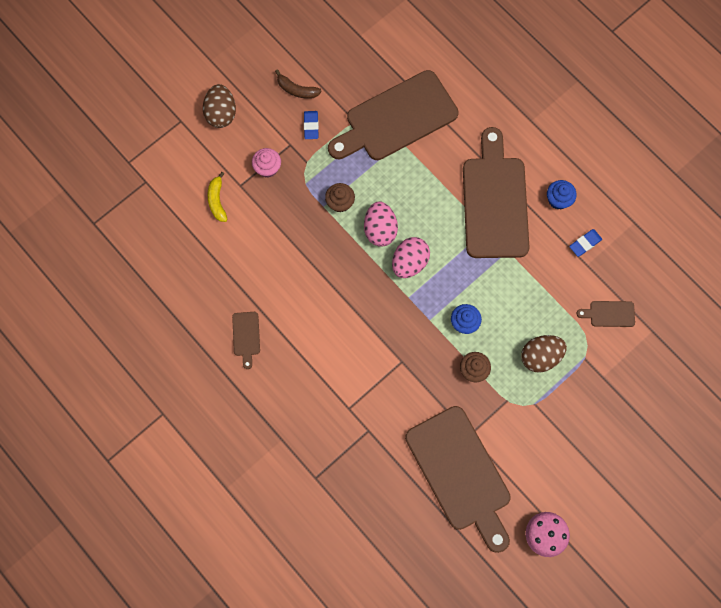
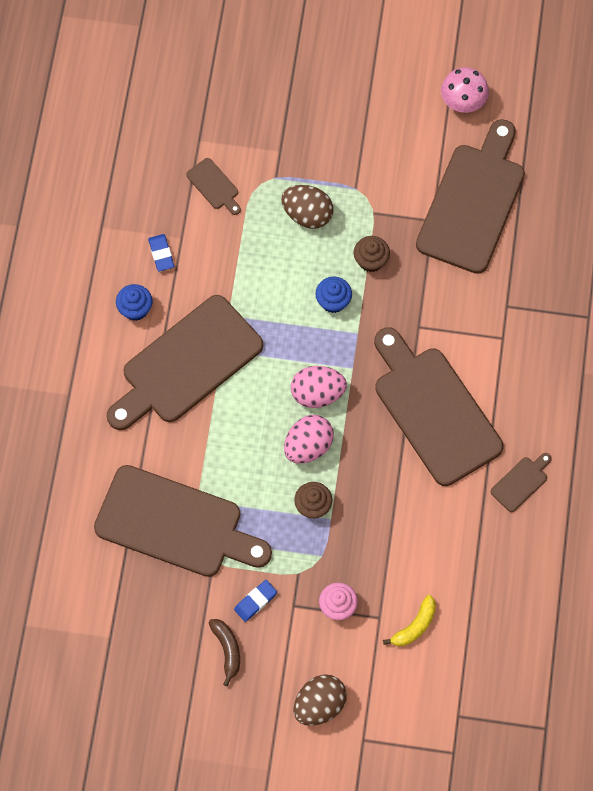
camera: 130 degrees left, 5 degrees down
(338, 323) = (433, 410): none -> brown cutting board
(585, 243) = (161, 254): blue eraser -> blue eraser turned 60 degrees clockwise

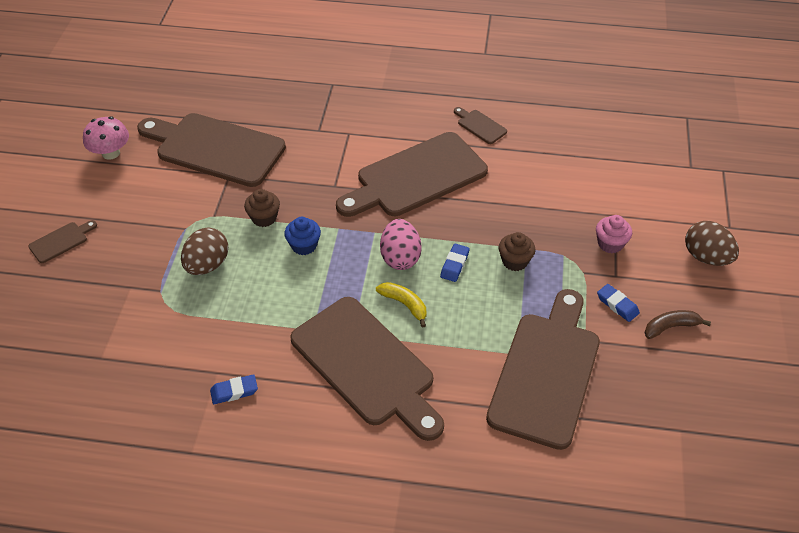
camera: 90 degrees left, 20 degrees down
(135, 309) = (298, 415): blue cupcake -> none
(214, 186) = (159, 343): brown cutting board -> brown cutting board (61, 241)
(308, 446) = (454, 265): pink egg -> blue eraser
(414, 626) = (618, 192): yellow banana -> yellow banana (404, 304)

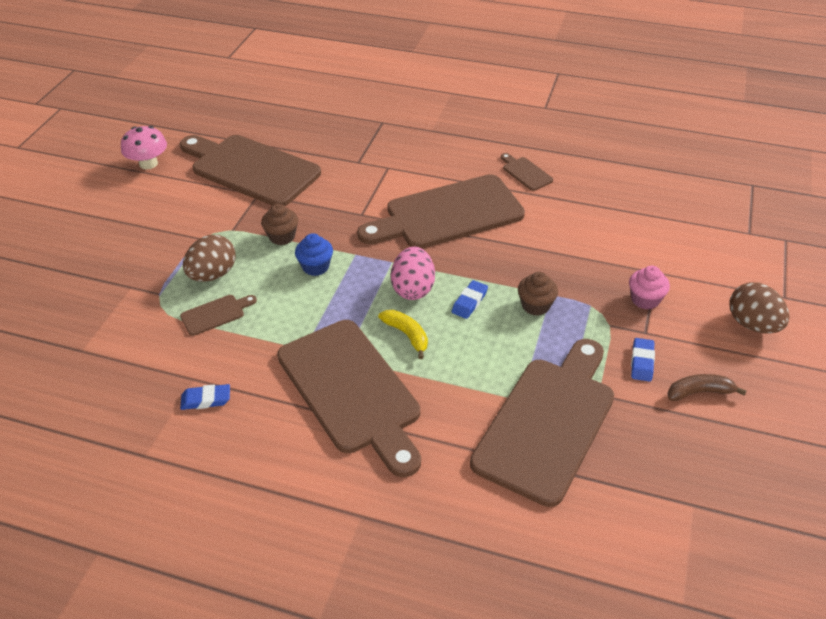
camera: 10 degrees right, 5 degrees down
(61, 241) = (76, 237): brown cutting board -> brown cutting board (215, 314)
(617, 305) = (642, 362): blue eraser -> blue eraser turned 45 degrees clockwise

